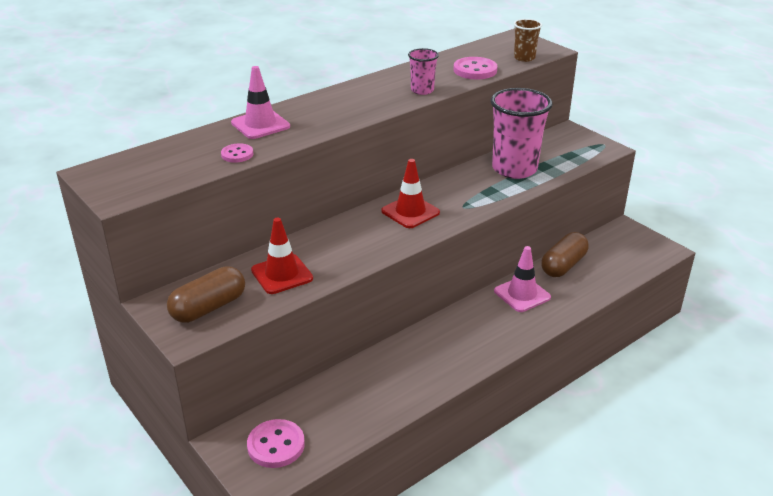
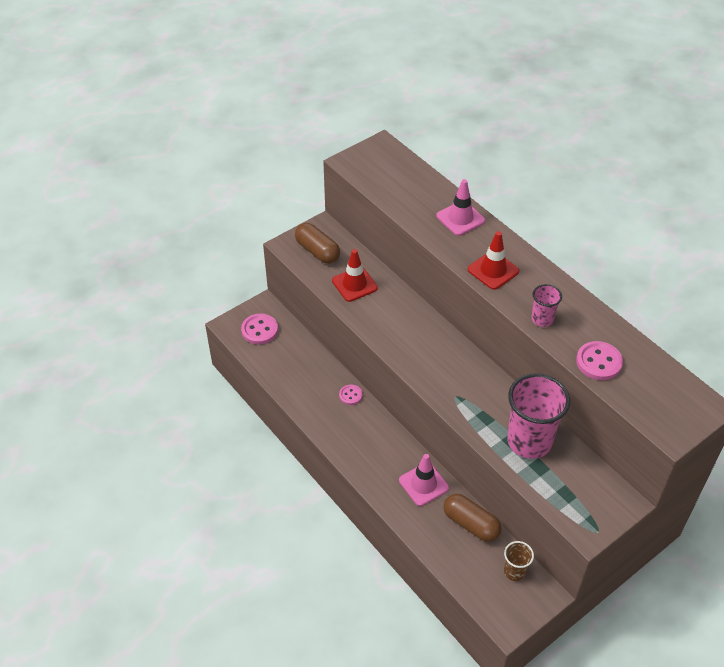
camera: 90 degrees right, 15 degrees up
(237, 154) = (410, 210): pink button -> pink button (350, 395)
(410, 212) = (444, 359): red traffic cone -> red traffic cone (493, 270)
(524, 58) = (642, 407): brown cup -> brown cup (514, 571)

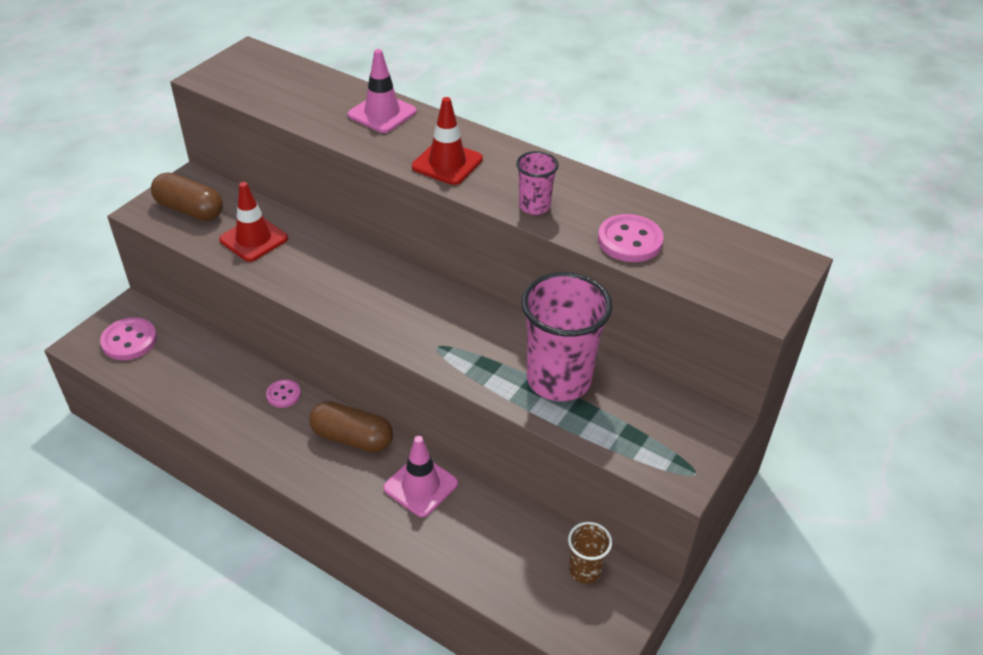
camera: 20 degrees left, 5 degrees down
(471, 524) = (503, 522): brown capsule -> brown capsule (352, 438)

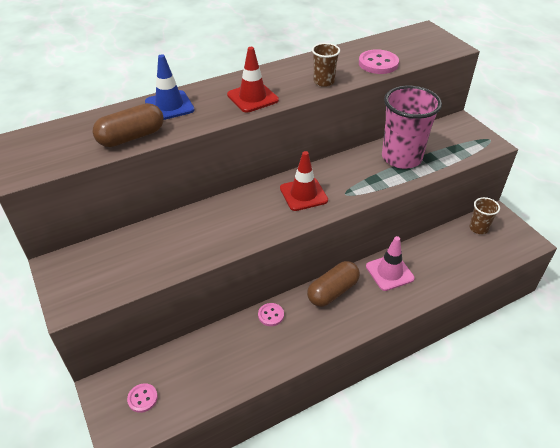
camera: 60 degrees left, 0 degrees up
(129, 341) = (142, 398): pink button -> pink button, size x0.61
(190, 210) = (97, 275): brown capsule -> brown capsule (131, 137)
(253, 239) = (168, 247): red traffic cone -> red traffic cone (303, 194)
(382, 113) = (169, 106): pink traffic cone -> blue traffic cone
(534, 206) = (323, 82): pink cup -> brown cup

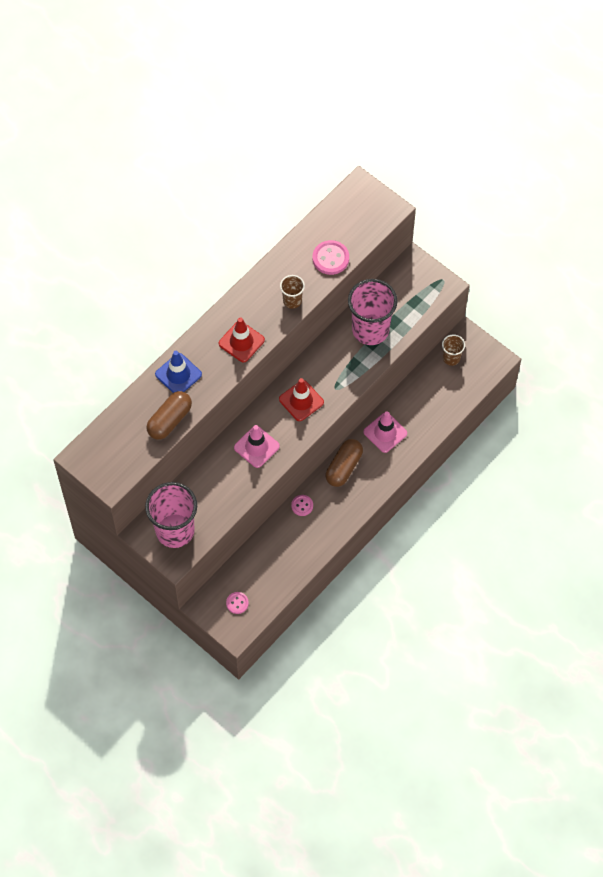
camera: 20 degrees left, 20 degrees up
(92, 273) = (175, 530): none -> pink cup
(234, 220) = (256, 447): none -> pink traffic cone

